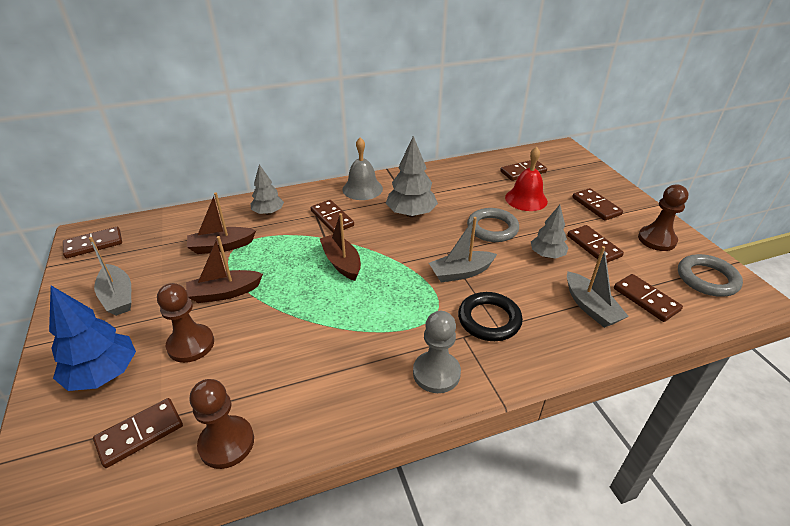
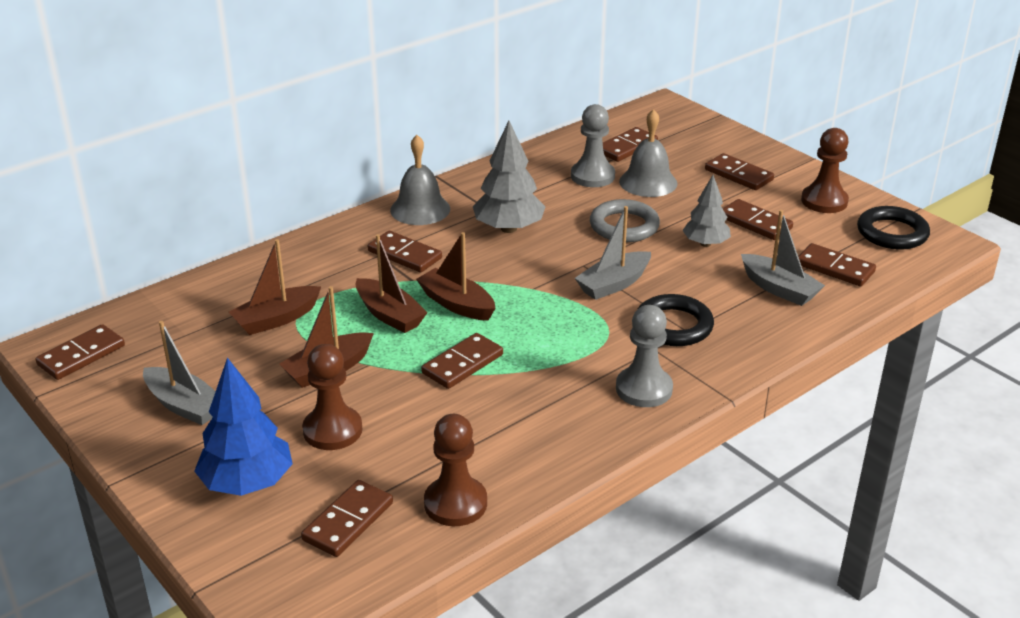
camera: 20 degrees left, 5 degrees down
(268, 212) = (308, 265): grey tree -> none
(292, 260) = (389, 315): none -> brown boat
(315, 312) = (462, 364): none -> brown domino
(489, 187) = (592, 176): none -> grey pawn
(526, 199) = (648, 182): red bell -> grey bell
(707, 279) = (892, 233): grey ring -> black ring

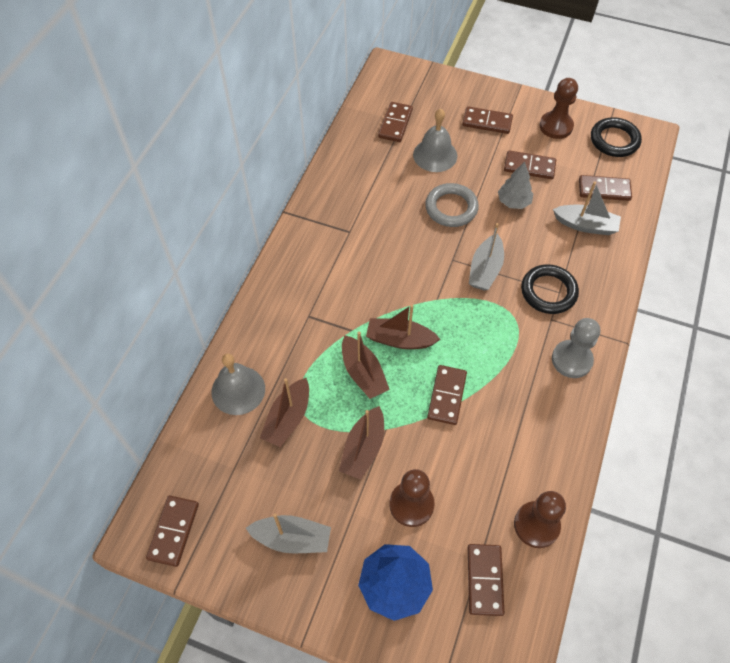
camera: 30 degrees left, 25 degrees up
(389, 315) = (363, 373): brown boat -> brown boat turned 45 degrees clockwise
(405, 255) = (327, 307): brown domino -> none
(420, 209) = (301, 254): grey bell -> grey bell (238, 390)
(508, 228) = (377, 245): grey tree -> none
(592, 176) = (394, 165): grey pawn -> none

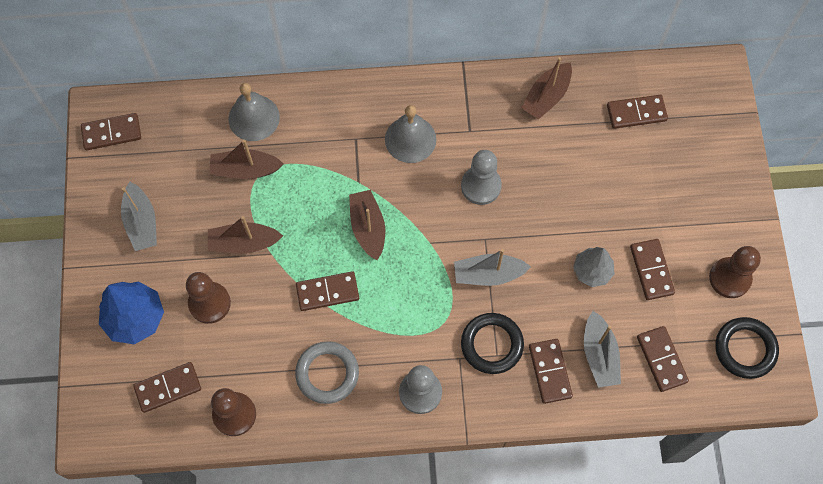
camera: 65 degrees right, 10 degrees up
(363, 373) = (317, 211): brown boat -> brown boat (546, 97)
(403, 243) = (481, 186): none -> grey pawn
(435, 155) = (614, 169): grey bell -> grey bell (410, 139)
(451, 208) = (550, 213): grey ring -> grey ring (327, 373)
(487, 122) = (693, 203): brown domino -> brown domino (550, 371)

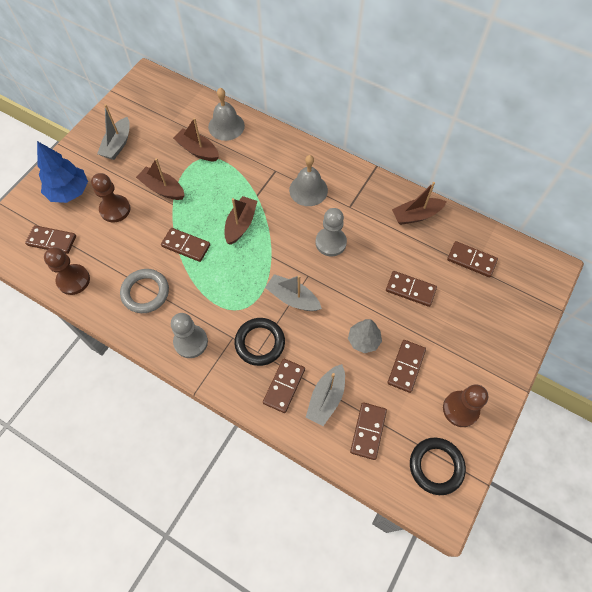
camera: 35 degrees right, 5 degrees down
(111, 133) = (143, 90): brown domino -> brown domino (410, 289)

